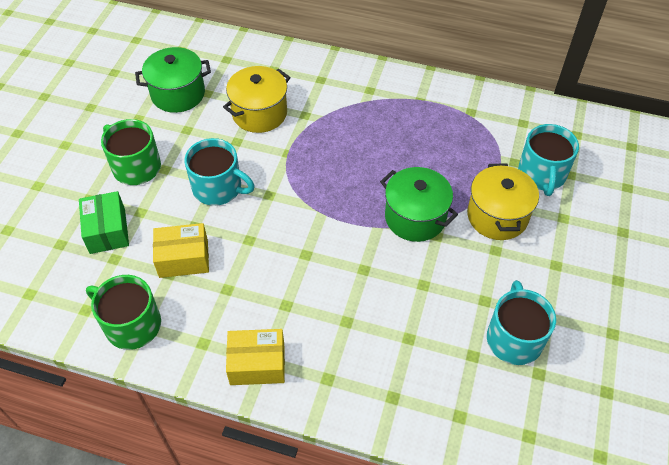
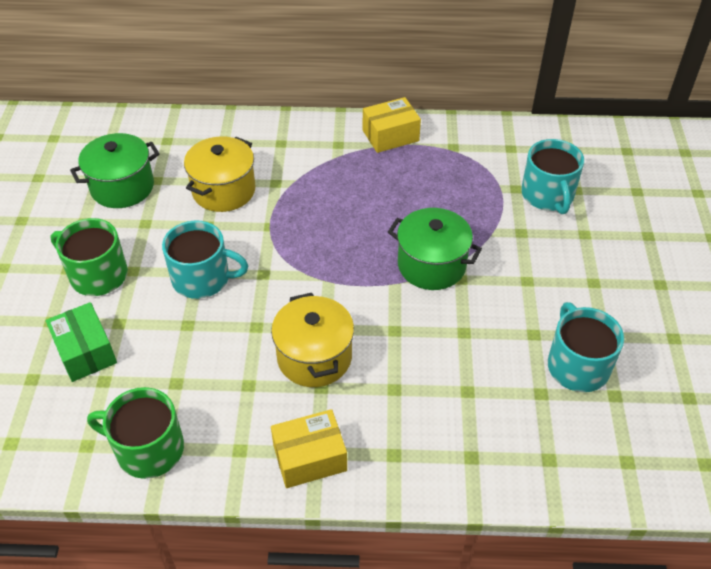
camera: 15 degrees left, 5 degrees down
(183, 258) = (186, 363): yellow box -> yellow box (390, 135)
(497, 216) = (517, 246): yellow pot -> yellow pot (314, 357)

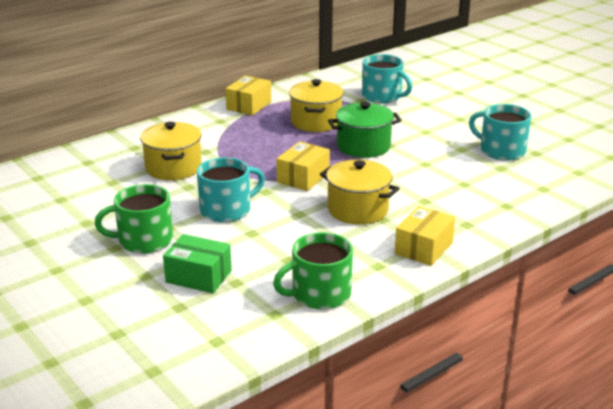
camera: 40 degrees left, 20 degrees down
(122, 187) = (90, 195): green pot -> none
(318, 276) = (303, 177): none -> yellow box
(427, 198) = (316, 122): none -> yellow pot

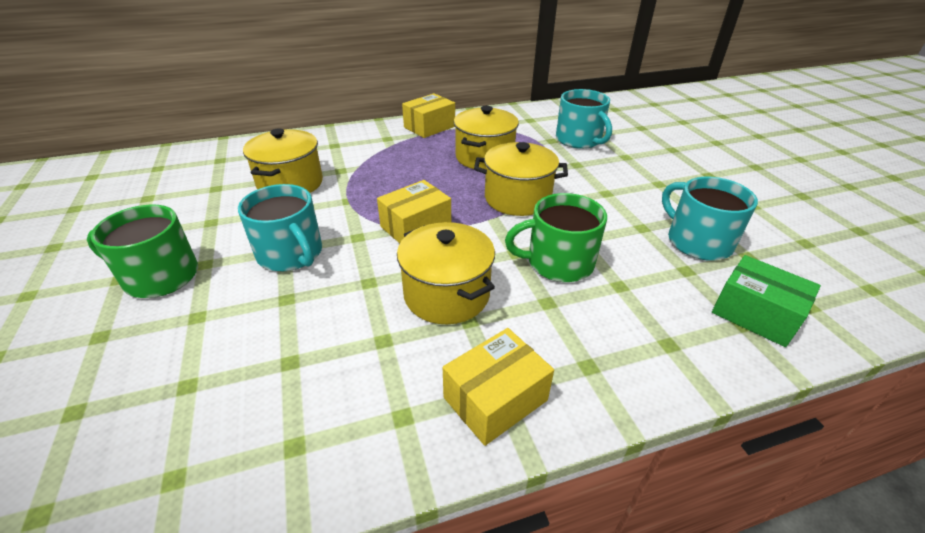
camera: 20 degrees right, 10 degrees up
(198, 276) = (154, 358): green box -> green box (755, 314)
(227, 210) = (291, 254): turquoise mug -> turquoise mug turned 60 degrees clockwise
(319, 294) = (272, 454): green mug -> green mug (558, 262)
(363, 146) = (517, 198): green pot -> yellow pot

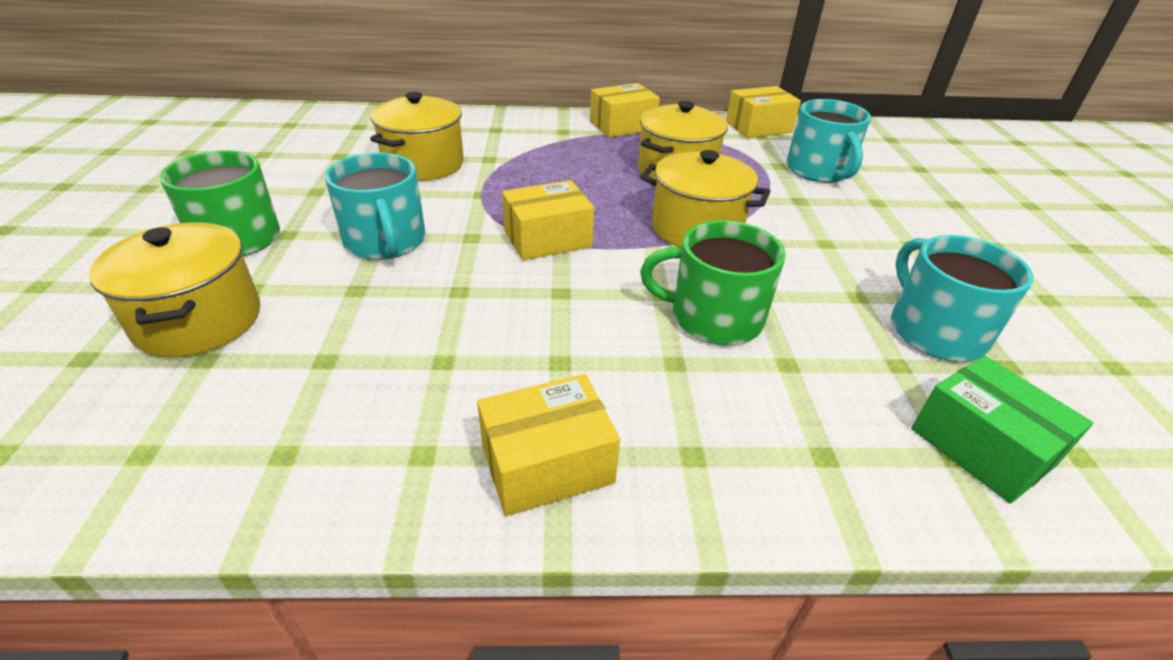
camera: 15 degrees right, 0 degrees up
(446, 294) = (547, 325): yellow pot -> yellow pot (198, 320)
(525, 113) = (758, 127): none -> yellow box

